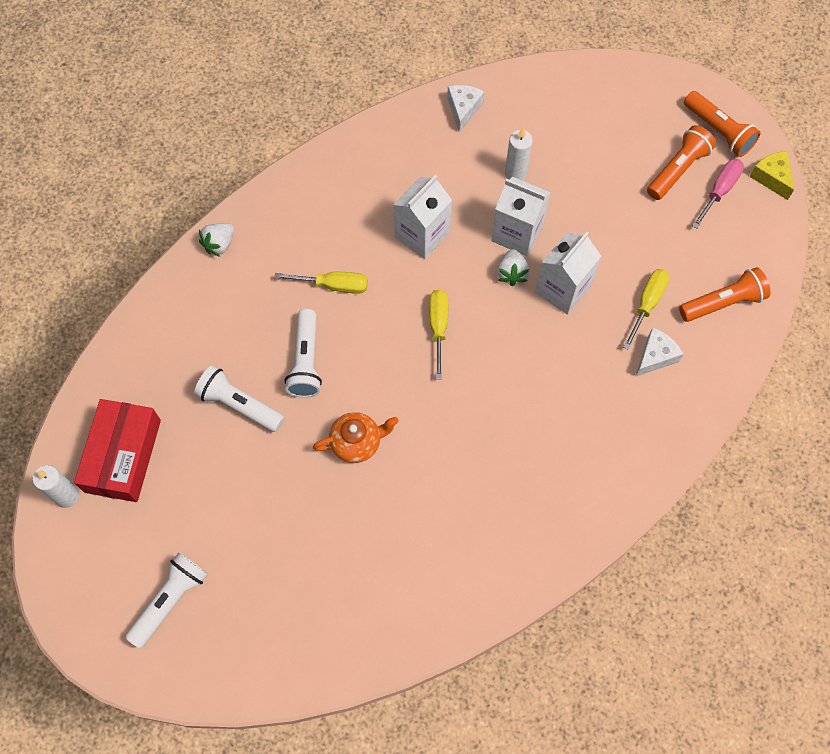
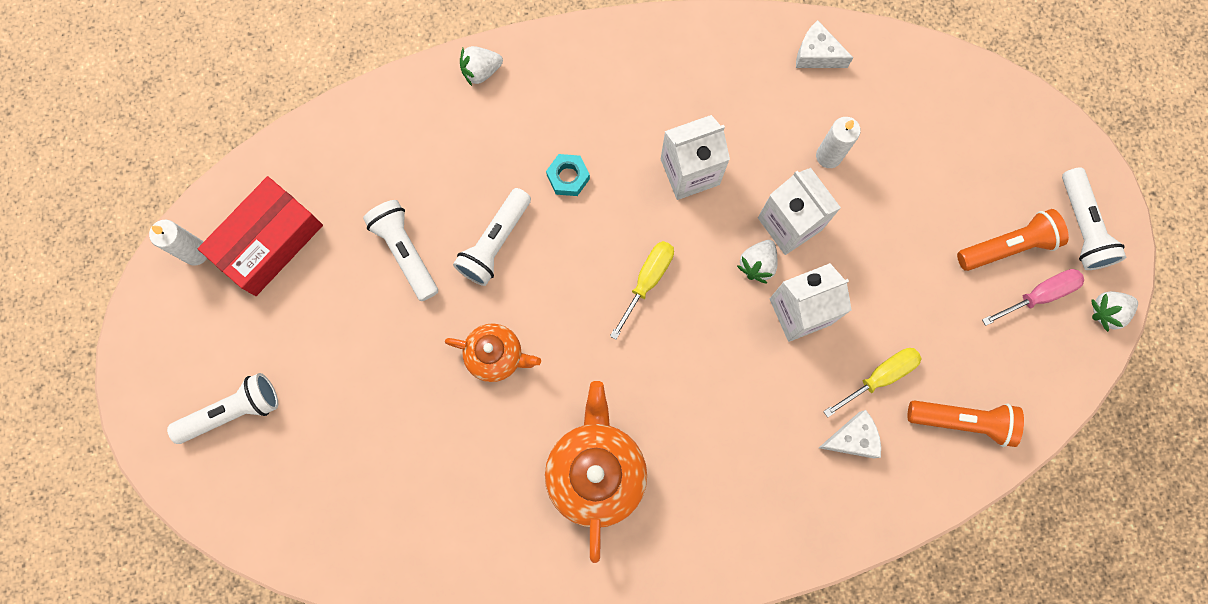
camera: 30 degrees right, 10 degrees up
(333, 285) = (568, 177): yellow screwdriver -> turquoise nut
(463, 109) = (816, 54): white cheese -> white cheese turned 105 degrees counterclockwise
(485, 484) = (596, 472): none -> orange teapot
(718, 131) = (1081, 226): orange flashlight -> white flashlight
(771, 178) = (1107, 312): yellow cheese -> white strawberry

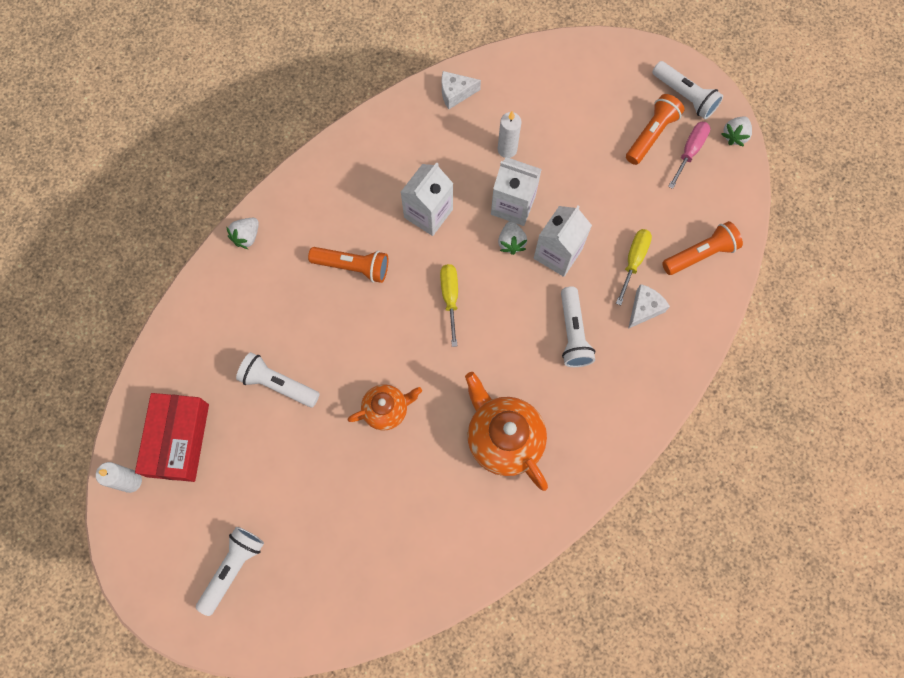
camera: 35 degrees left, 5 degrees down
(495, 242) = (334, 339): white flashlight -> white flashlight (573, 333)
(568, 177) = (352, 267): turquoise nut -> orange flashlight

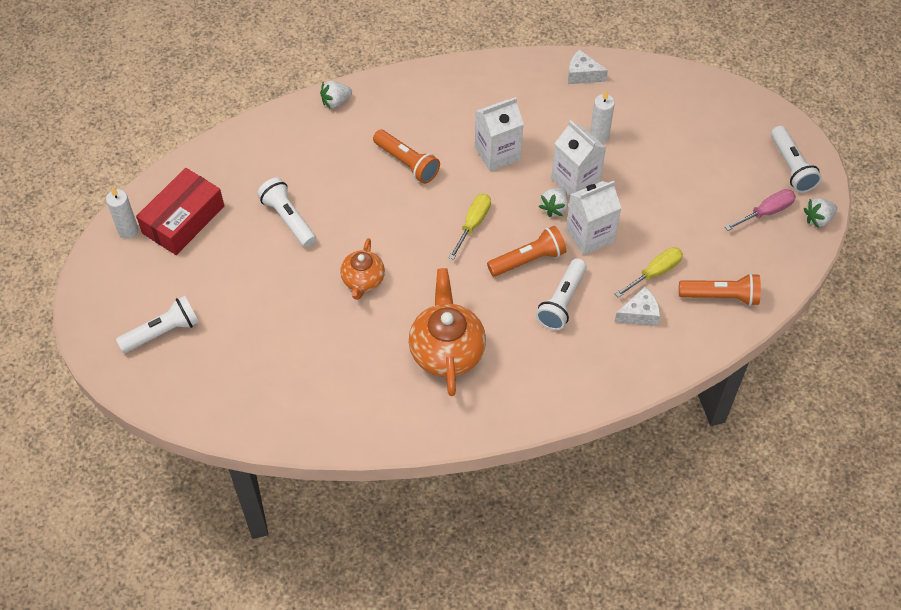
camera: 30 degrees right, 15 degrees down
(386, 410) = (363, 280): orange teapot -> orange teapot turned 90 degrees clockwise
(651, 135) = (738, 183): orange flashlight -> orange flashlight (528, 260)

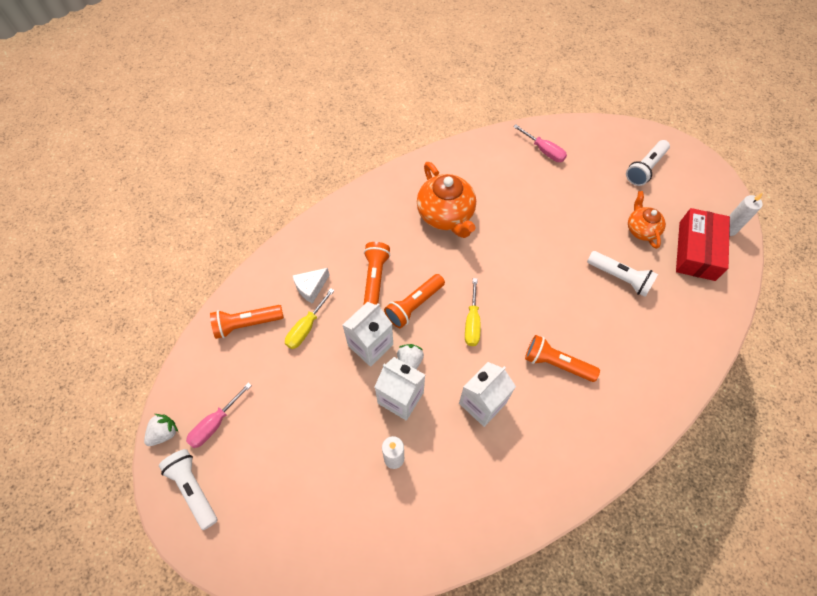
camera: 160 degrees right, 5 degrees up
(274, 399) = (543, 150): none -> pink screwdriver
(336, 101) = (657, 409): white strawberry -> none
(363, 280) = (533, 247): orange teapot -> orange teapot (641, 229)
(562, 301) = (375, 278): white flashlight -> orange flashlight
(582, 75) = (436, 539): white cheese -> none

